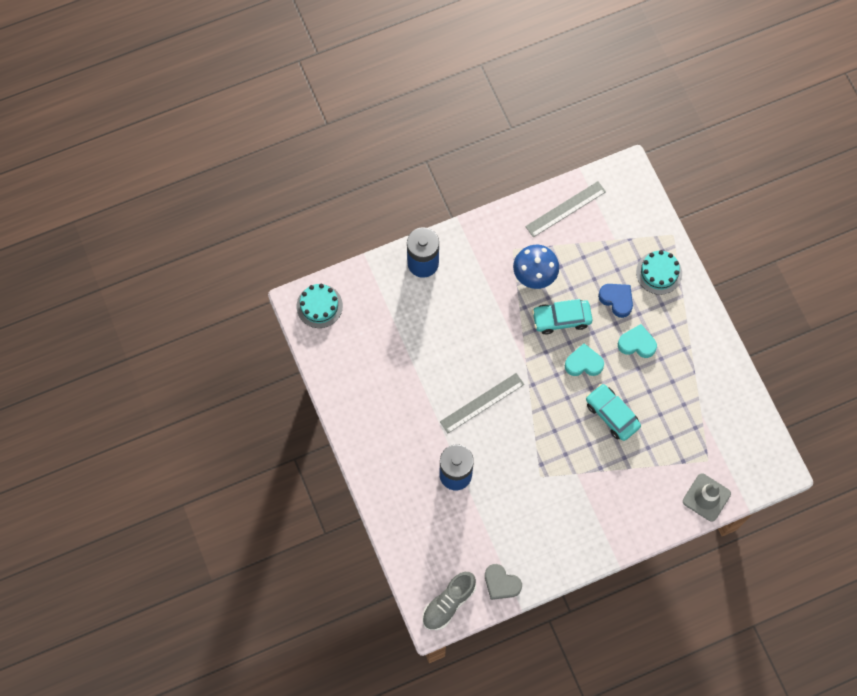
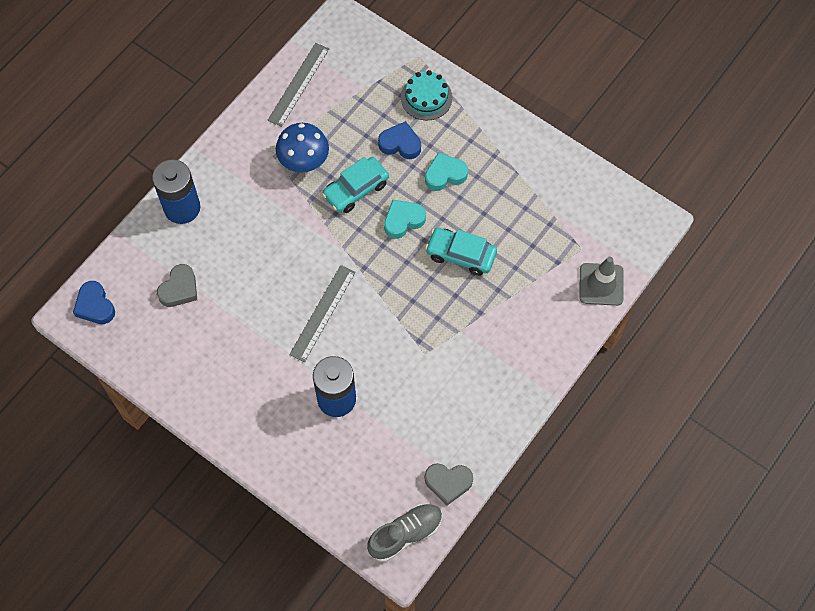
camera: 30 degrees left, 5 degrees down
(319, 306) = (95, 306): turquoise cake -> blue heart
(387, 326) = (179, 289): none -> grey heart
(448, 603) = (405, 534): grey shoe -> grey shoe turned 135 degrees counterclockwise

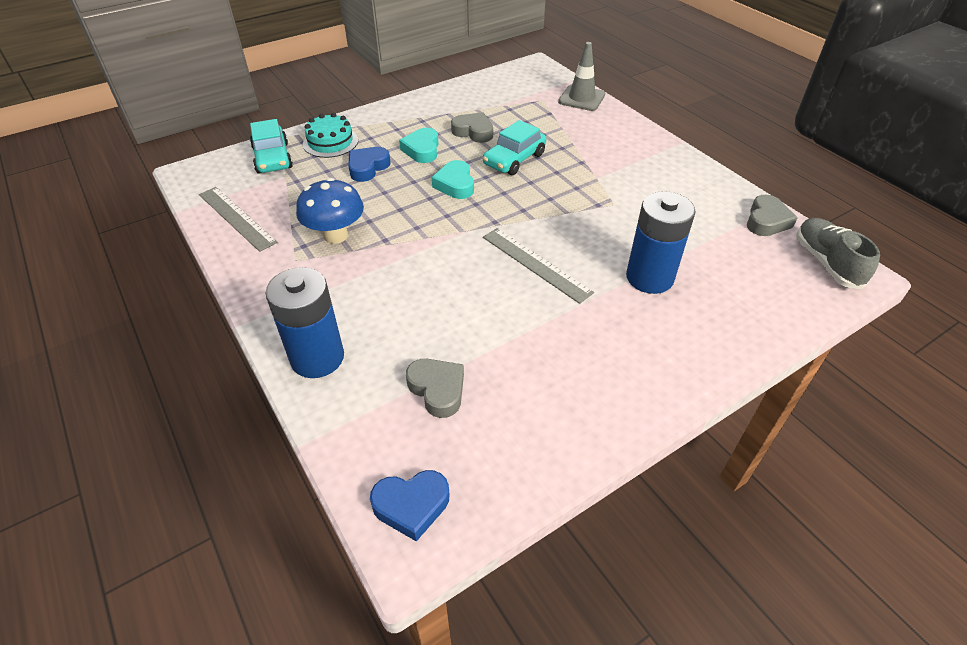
camera: 70 degrees left, 20 degrees down
(356, 189) = (398, 207): turquoise car -> turquoise car (273, 158)
(493, 206) = (473, 132): none -> grey heart

